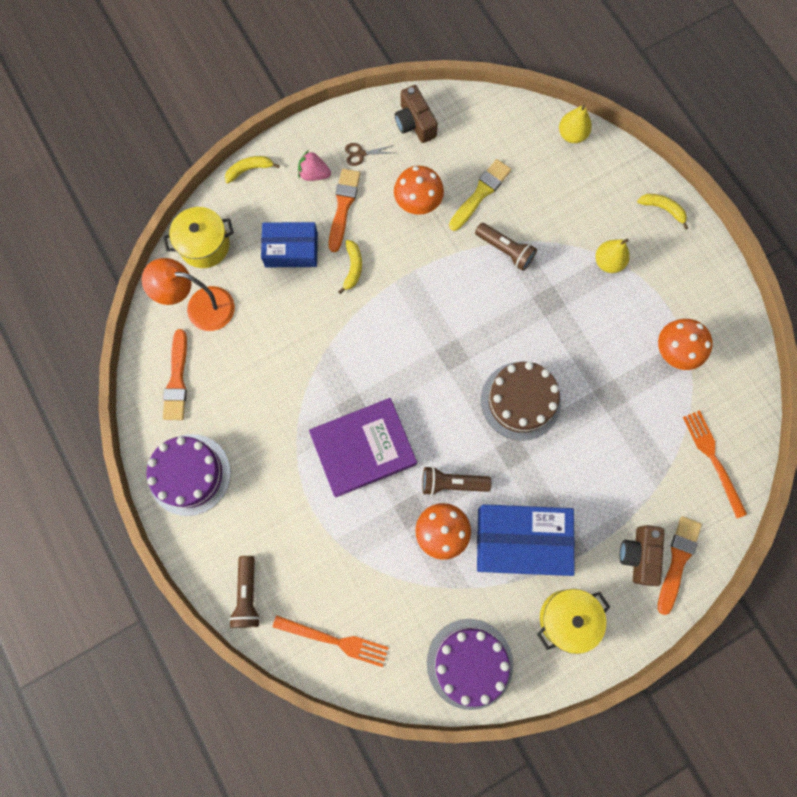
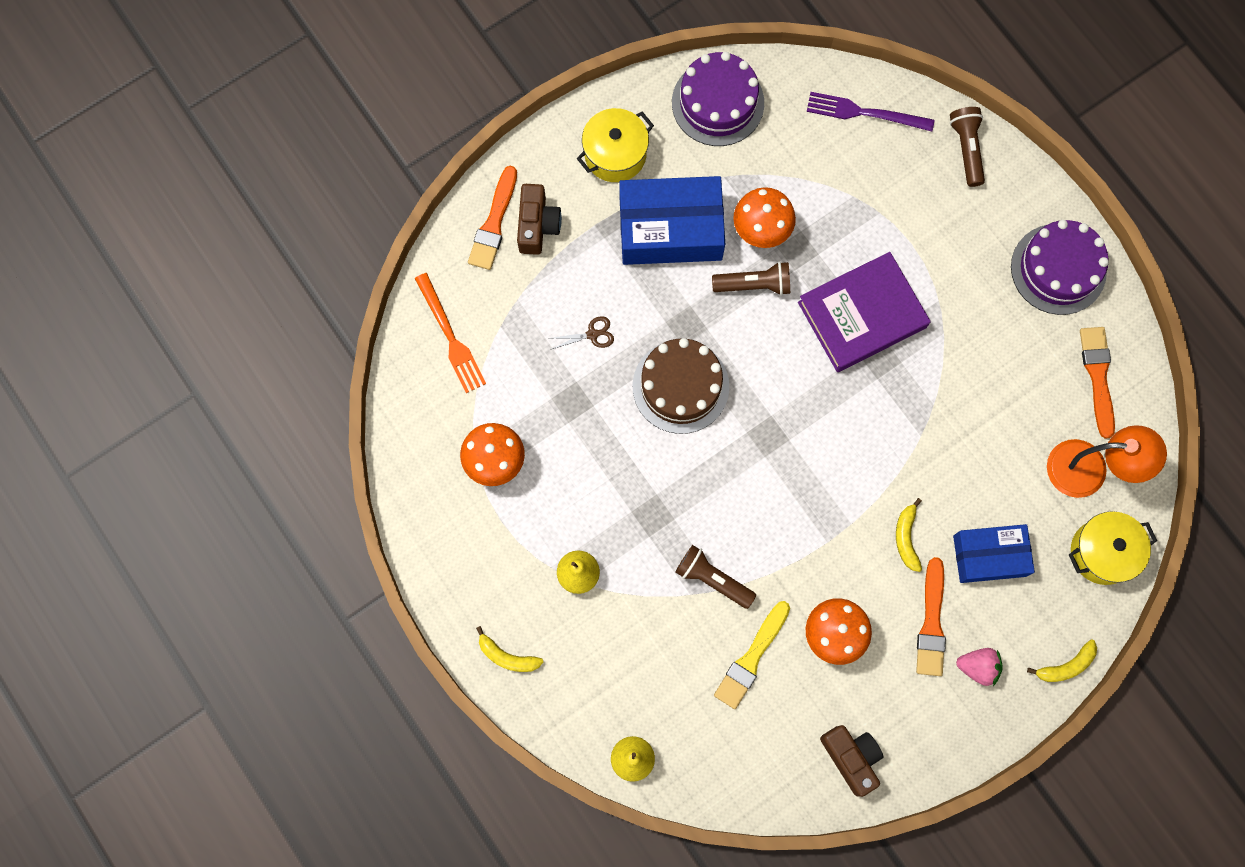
camera: 175 degrees right, 0 degrees up
(334, 640) = (865, 113): orange fork -> purple fork
(361, 154) = (919, 703): brown scissors -> brown scissors (592, 334)

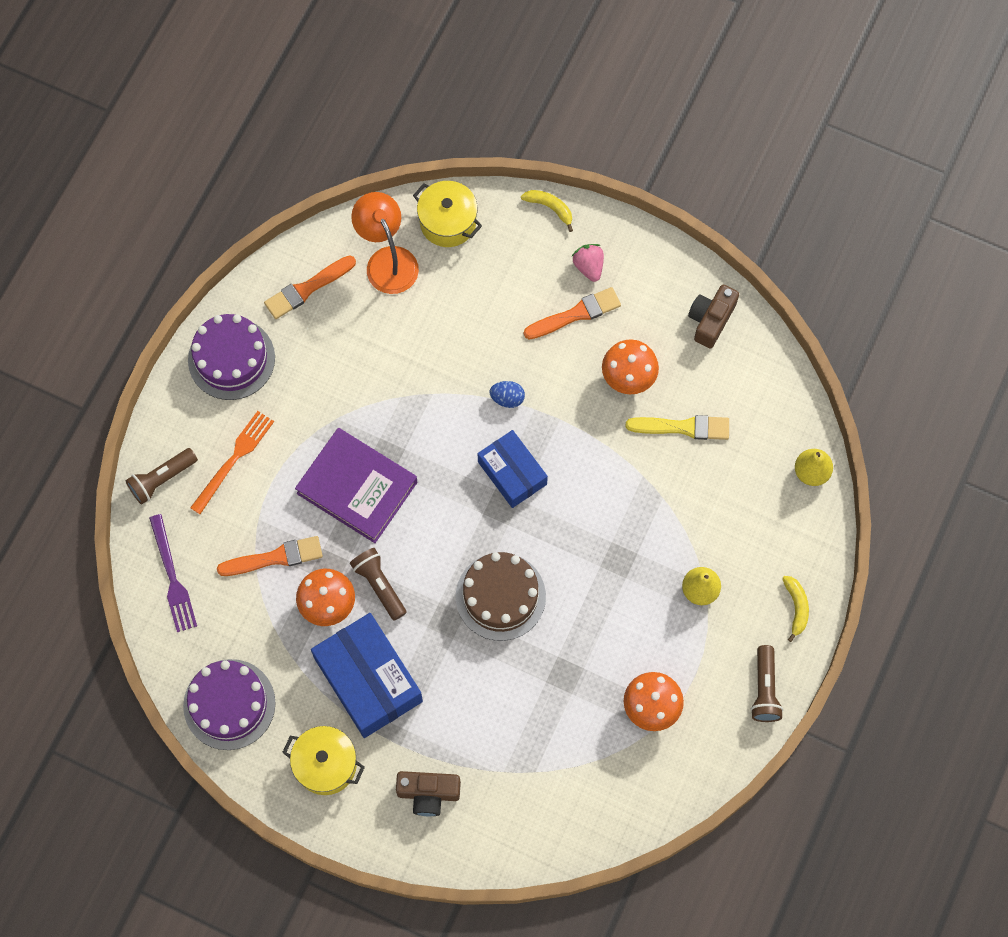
camera: 120 degrees left, 5 degrees down
(450, 337) = (569, 808): orange fork -> orange fork (234, 459)
(494, 223) = (447, 832): orange brush -> orange brush (275, 558)
(537, 225) = (428, 793): brown camera -> brown camera turned 150 degrees counterclockwise
(592, 334) = (498, 692): brown scissors -> none
(712, 579) = (641, 488): brown flashlight -> brown flashlight (764, 689)
(876, 503) = (507, 398): none -> blue egg
(906, 538) = (521, 364): yellow banana -> none
(989, 556) = (499, 298): blue box -> blue box (512, 473)

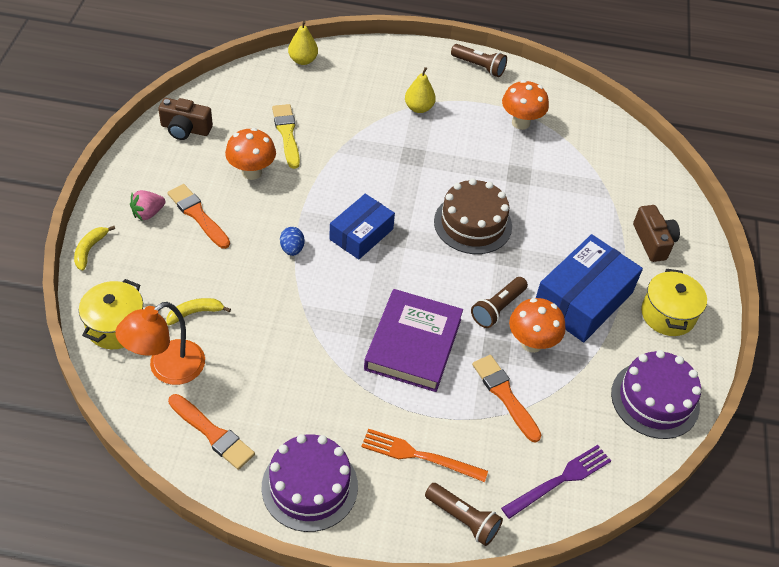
camera: 110 degrees left, 20 degrees down
(764, 689) = (479, 67): brown flashlight -> brown flashlight turned 45 degrees clockwise
(796, 607) = (411, 57): yellow banana -> yellow banana (195, 313)

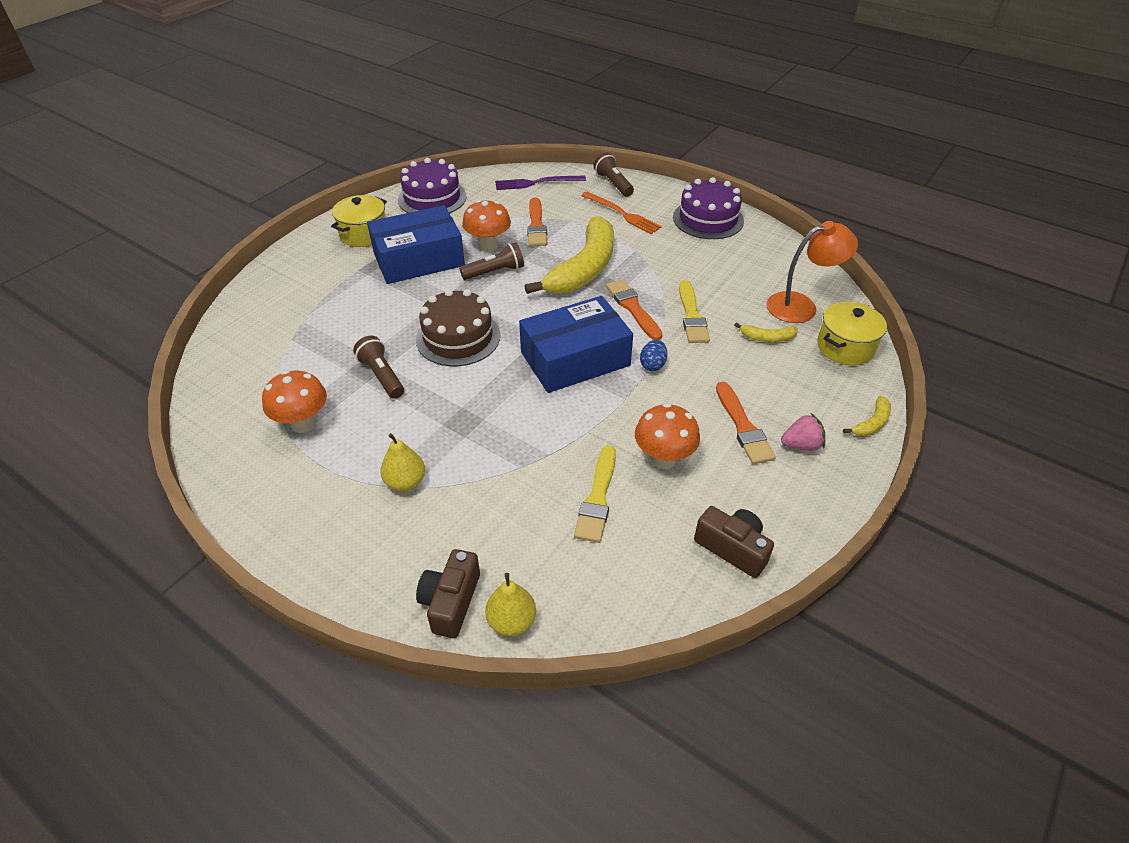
camera: 150 degrees left, 5 degrees down
(212, 433) = (771, 260): orange brush -> orange brush (633, 308)
(276, 317) = (692, 315): none -> yellow brush
(361, 234) = (575, 359): blue box -> blue box, size x1.55
(413, 344) = (584, 269): purple book -> yellow banana
(479, 67) = (270, 521): brown flashlight -> brown flashlight (382, 376)
(653, 241) = (311, 279): brown camera -> brown camera (451, 602)

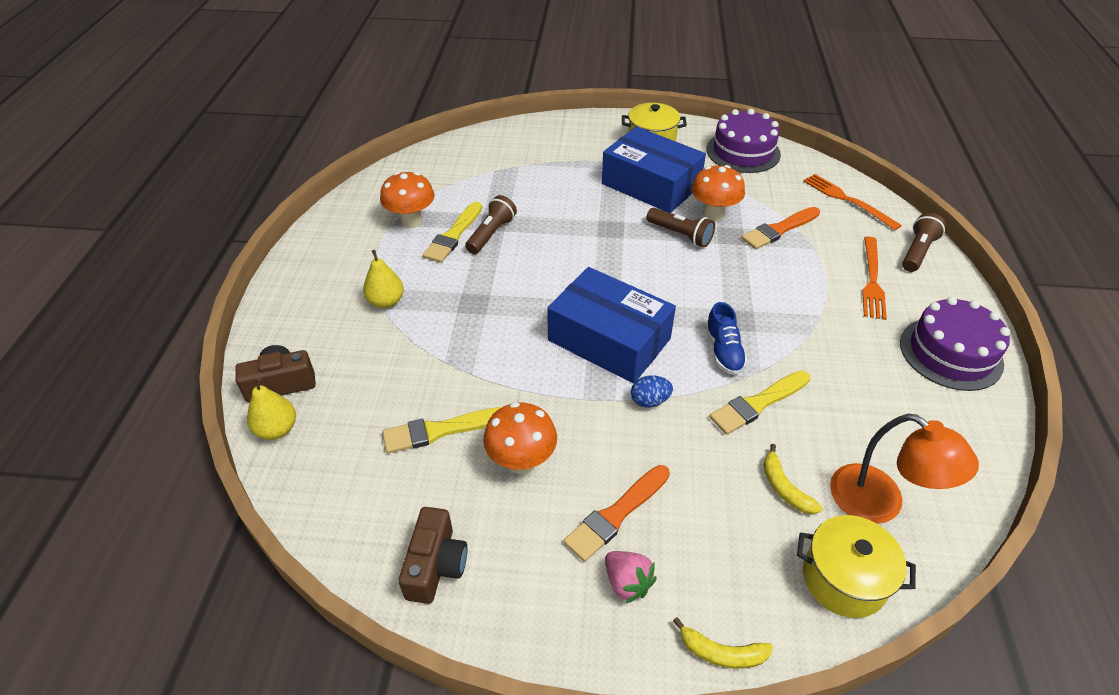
camera: 60 degrees right, 0 degrees up
(357, 401) = (453, 235): none -> yellow brush
(458, 337) = (572, 253): brown cake -> none
(536, 183) = (847, 200): purple fork -> orange fork
(584, 269) = (748, 290): yellow banana -> none
(633, 308) = (723, 351): orange brush -> blue shoe

